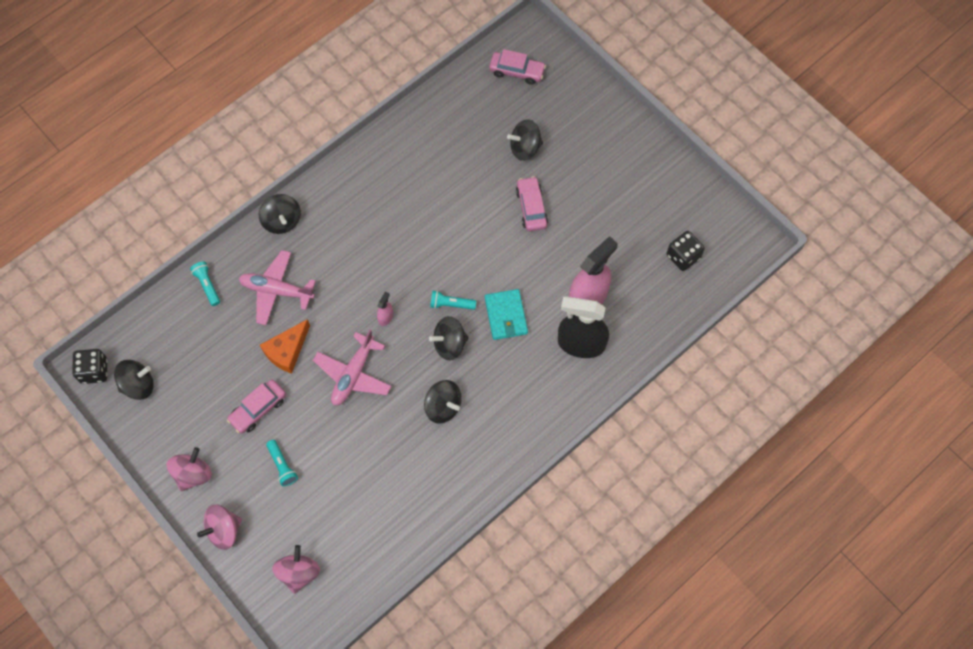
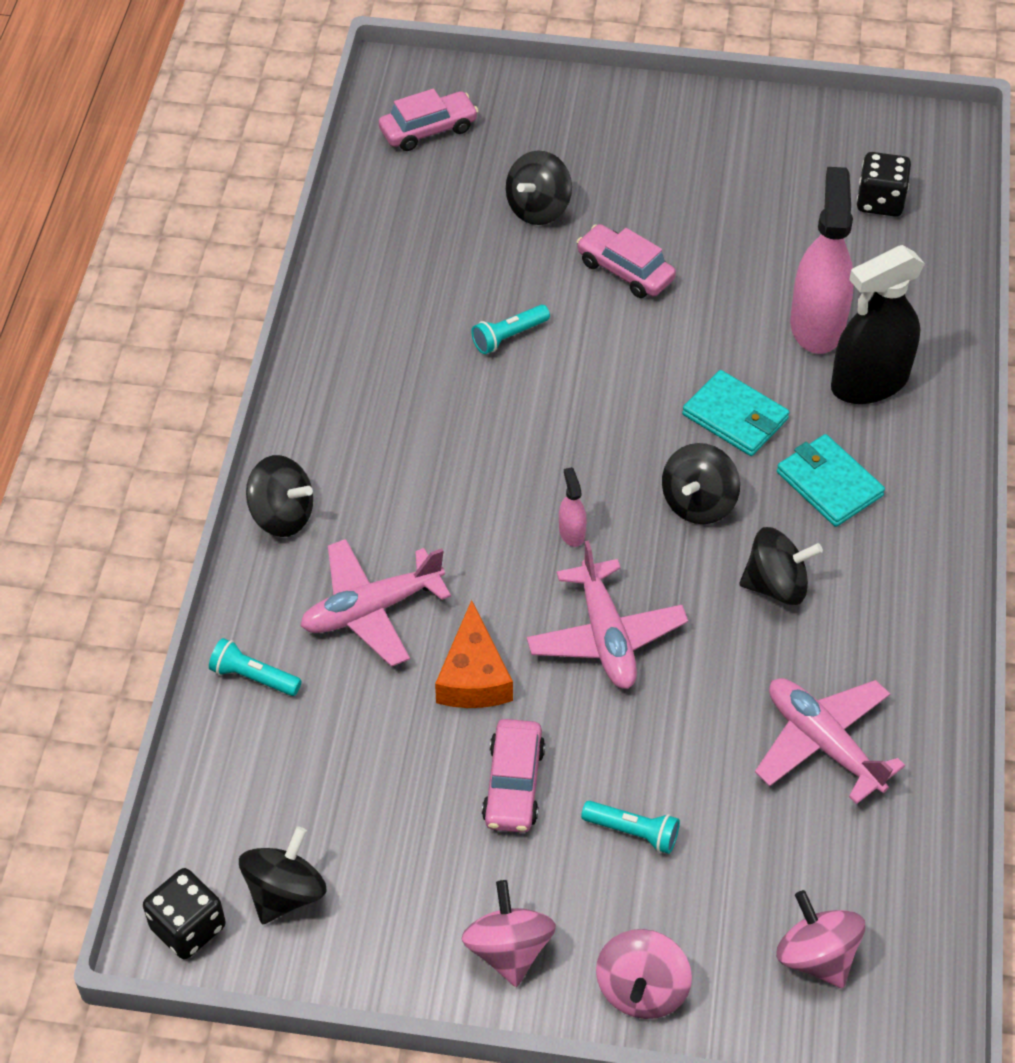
camera: 40 degrees left, 15 degrees down
(390, 490) = (823, 743): none -> pink plane
(451, 304) = (645, 454): turquoise flashlight -> turquoise flashlight (508, 336)
(513, 378) = (829, 484): none -> turquoise wallet

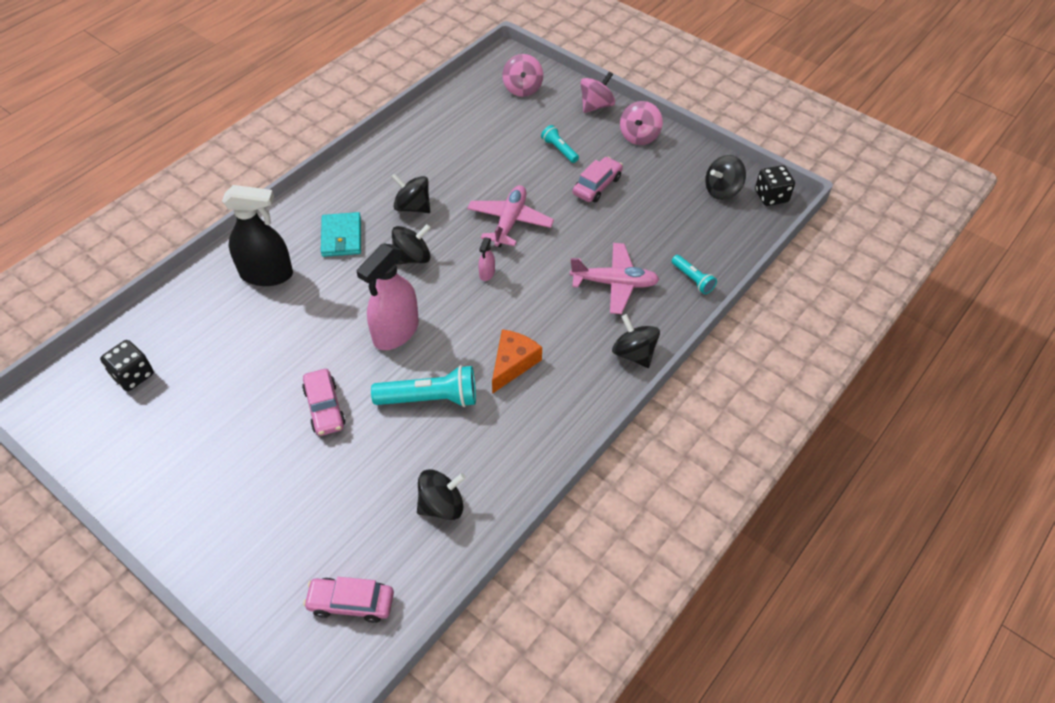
camera: 150 degrees left, 0 degrees up
(473, 676) = (584, 233): orange cheese -> orange cheese (513, 363)
(508, 336) = (430, 399): turquoise flashlight -> turquoise flashlight, size x1.80
(538, 208) = (335, 484): black spinning top -> black spinning top (441, 505)
(735, 417) = (352, 290): turquoise wallet -> none
(817, 325) = (256, 318): pink spray bottle -> pink spray bottle (396, 332)
(823, 743) = (453, 144): pink plane -> none

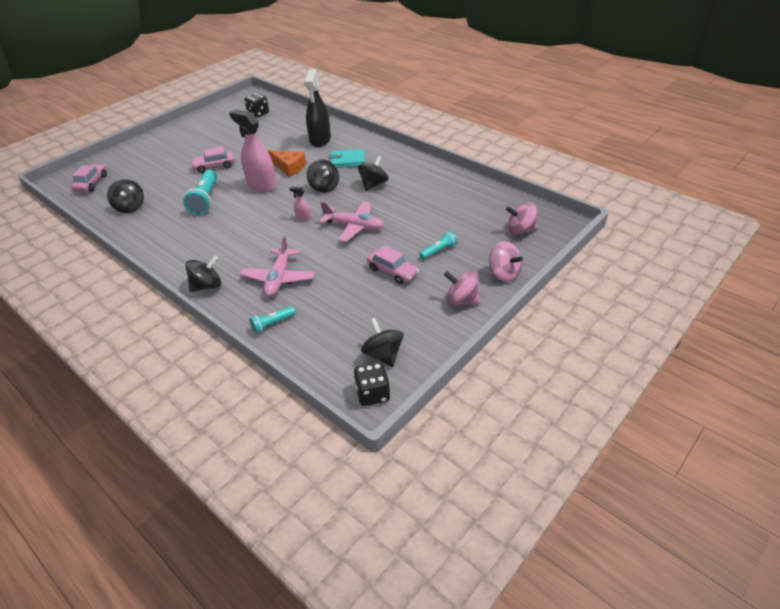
camera: 95 degrees right, 10 degrees down
(513, 363) = (219, 230): orange cheese -> orange cheese (289, 167)

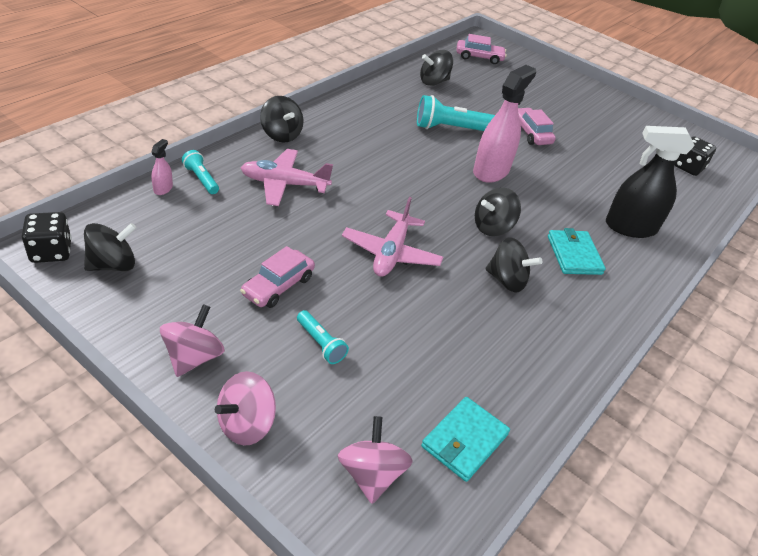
camera: 80 degrees right, 0 degrees up
(289, 167) = (540, 195): orange cheese -> none
(303, 217) = (414, 206): pink spray bottle -> pink spray bottle (163, 188)
(491, 203) = (464, 441): none -> turquoise wallet

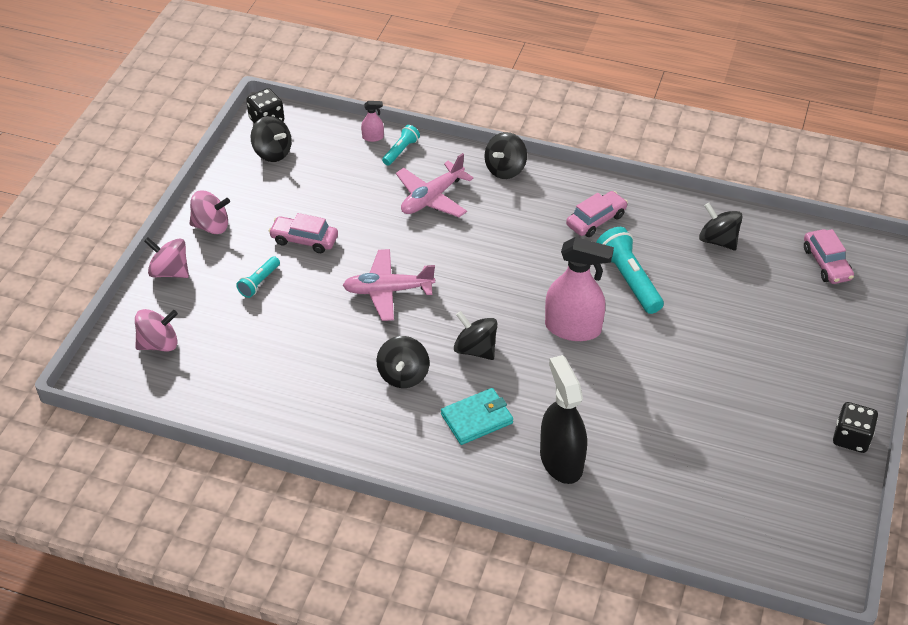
camera: 75 degrees right, 5 degrees up
(284, 184) = (432, 198): pink plane -> pink plane turned 120 degrees counterclockwise
(464, 441) = (209, 385): turquoise wallet -> none
(531, 133) = (682, 346): pink car -> pink car (596, 220)
(688, 167) = (744, 510): black dice -> black dice (851, 438)

